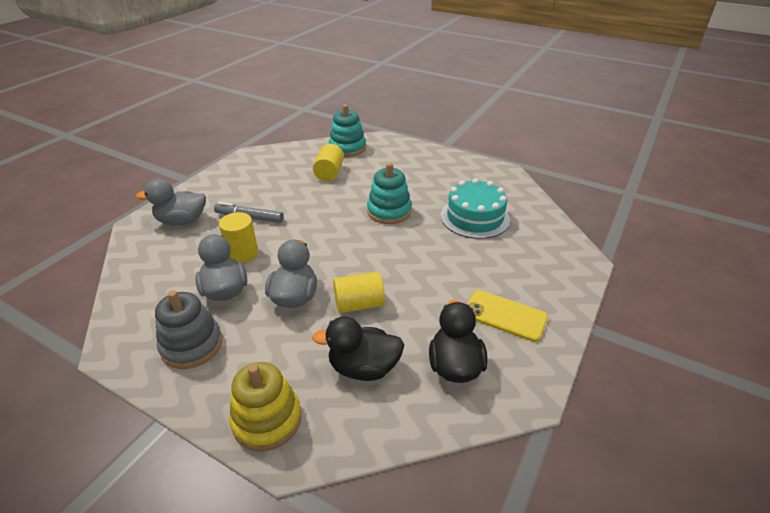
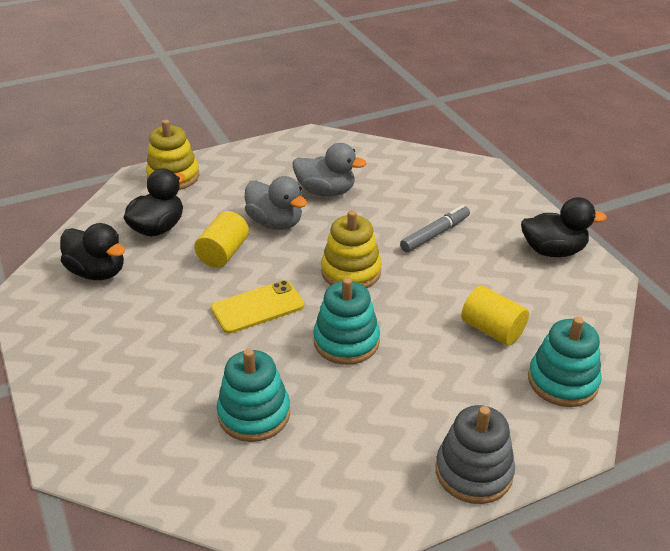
camera: 125 degrees right, 0 degrees up
(182, 221) = (467, 193): grey duck -> none
(192, 345) = (278, 164): grey stacking toy -> grey stacking toy (473, 472)
(235, 173) = (553, 251): none -> black duck
(242, 253) = (371, 213): yellow cylinder -> none
(323, 235) = (351, 272): none -> yellow stacking toy
(475, 217) = (254, 414): turquoise cake -> turquoise stacking toy
(505, 315) = (98, 333): yellow phone -> yellow phone (257, 307)

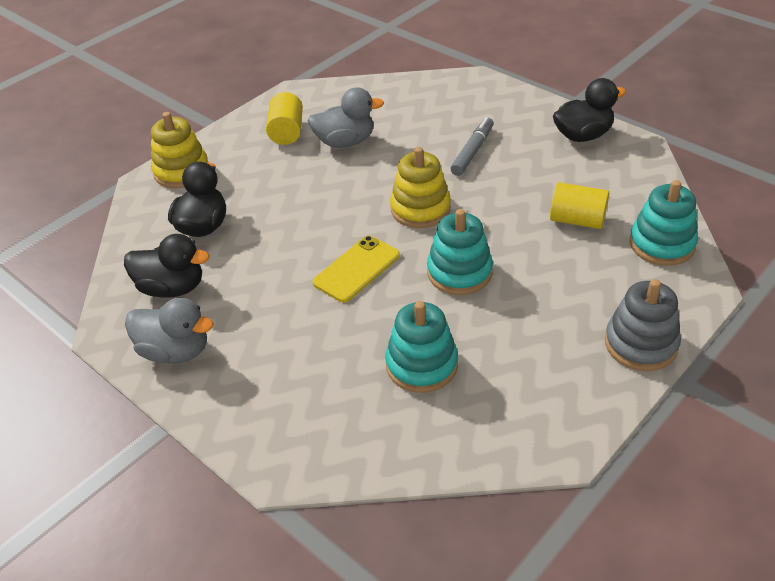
camera: 20 degrees left, 5 degrees up
(223, 253) = (287, 230): yellow cylinder -> yellow cylinder (287, 132)
(275, 223) = (317, 186): grey duck -> grey duck (175, 351)

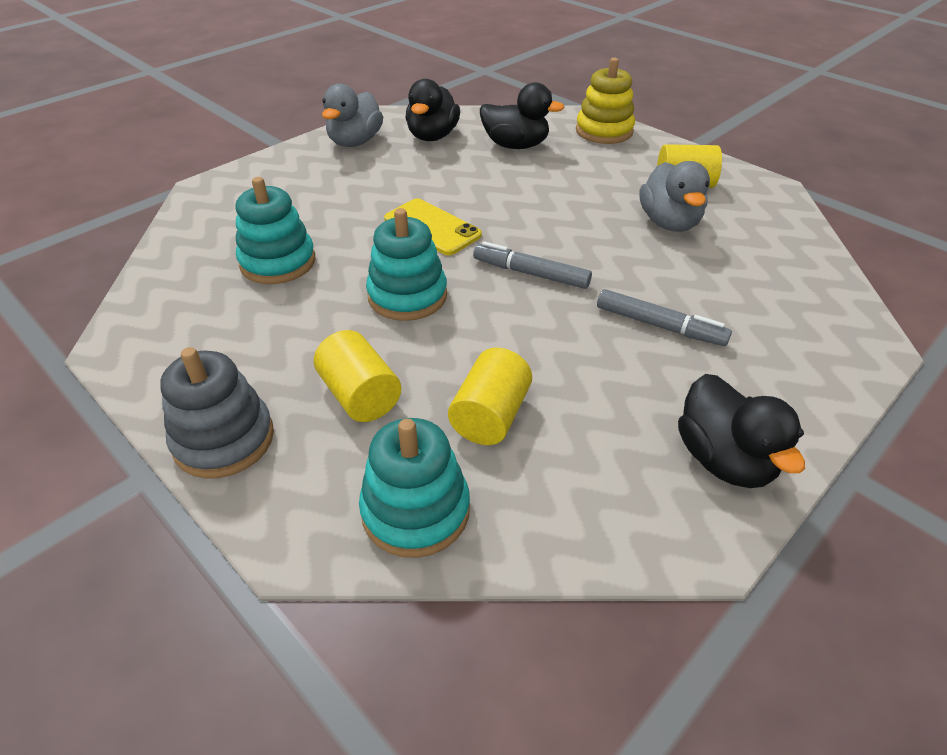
camera: 90 degrees right, 0 degrees up
(420, 209) = (530, 273): yellow stacking toy -> grey marker
(577, 282) = (360, 395): none -> yellow cylinder

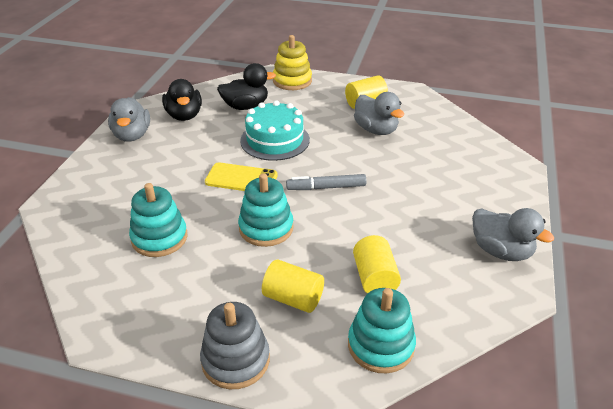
camera: 30 degrees left, 5 degrees down
(516, 195) = (275, 140): none -> turquoise cake
(659, 326) = (418, 193): grey marker -> none
(724, 459) = (501, 251): black duck -> grey duck

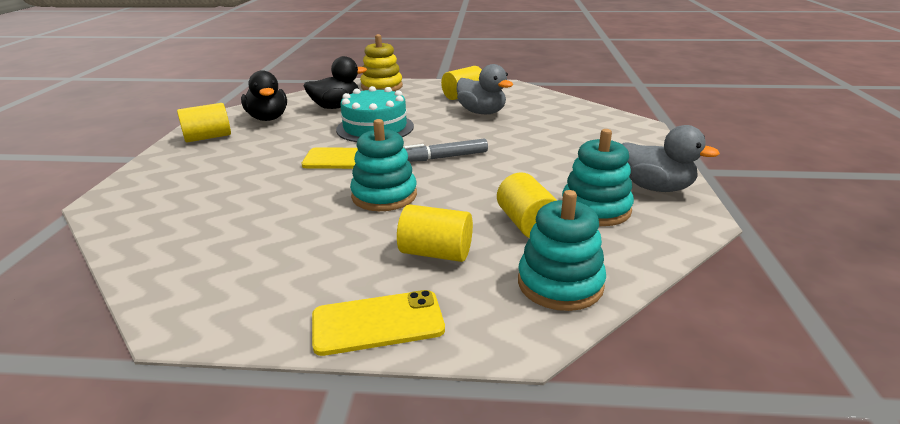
camera: 10 degrees left, 10 degrees down
(132, 135) = (208, 137): grey duck -> yellow cylinder
(159, 238) = (253, 217): turquoise stacking toy -> turquoise stacking toy (595, 209)
(235, 360) = (378, 323): grey stacking toy -> yellow phone

